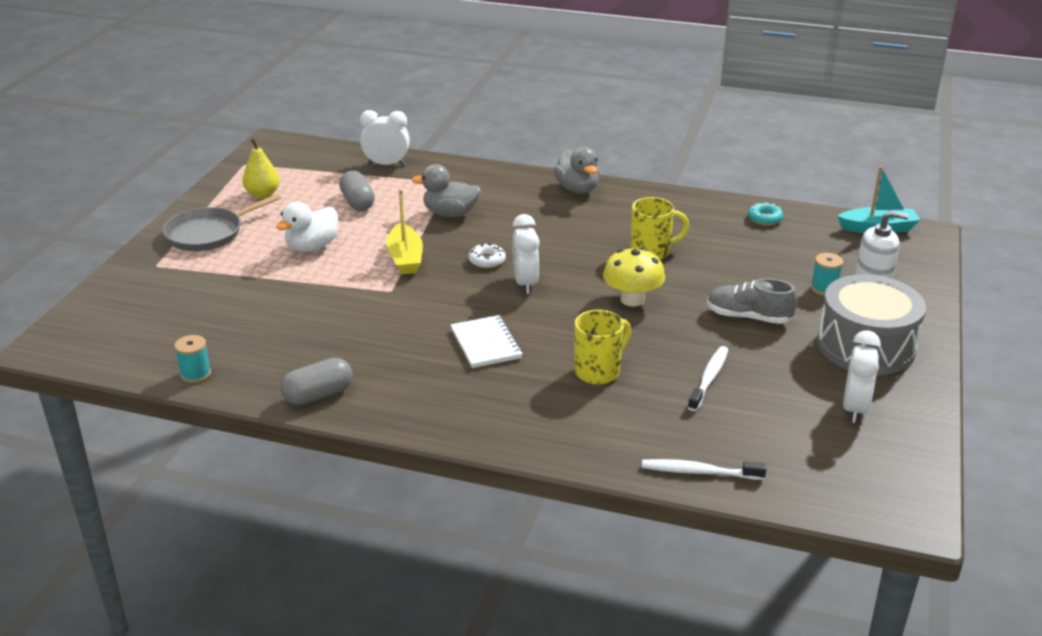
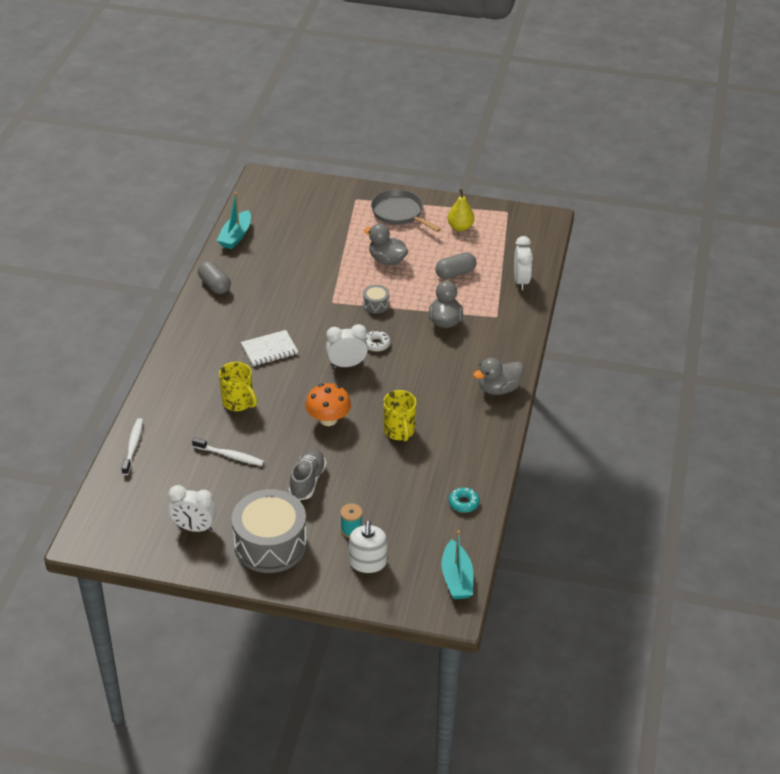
camera: 85 degrees right, 10 degrees up
(195, 374) = (235, 236): turquoise spool -> turquoise boat
(312, 247) = (387, 260): white duck -> grey duck
(405, 258) = (376, 304): yellow boat -> grey drum
(632, 299) = (328, 419): yellow mushroom -> orange mushroom

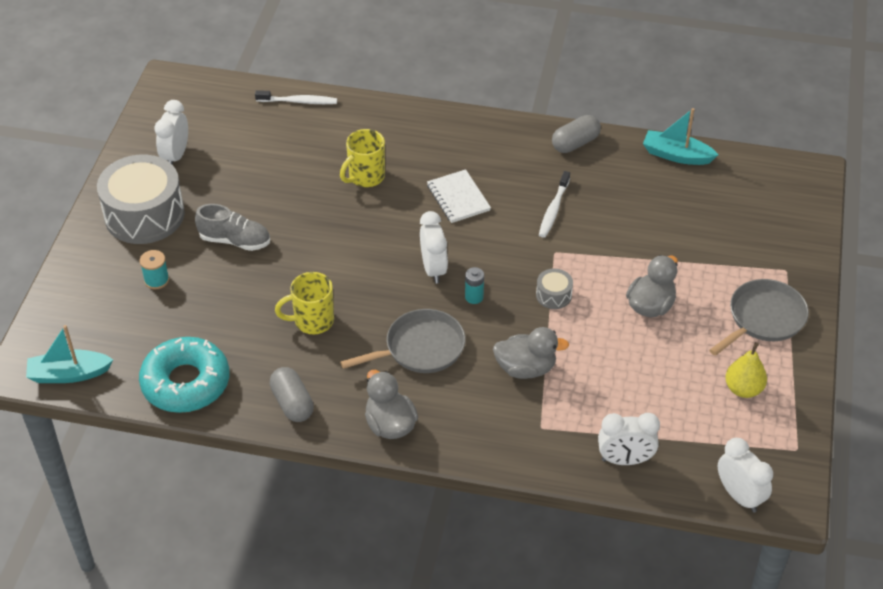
camera: 90 degrees right, 5 degrees up
(230, 456) = (280, 175): white toothbrush -> white toothbrush (553, 209)
(328, 419) = (335, 255): orange mushroom -> none
(368, 562) = (106, 295): white soap dispenser -> none
(376, 344) = (474, 297): white donut -> turquoise battery
(426, 372) = (421, 348): none -> grey pan
(455, 273) = (632, 381): grey capsule -> grey capsule (292, 403)
(463, 503) = (186, 383): turquoise donut -> turquoise donut, size x2.35
(544, 237) = (739, 496): none -> white clock

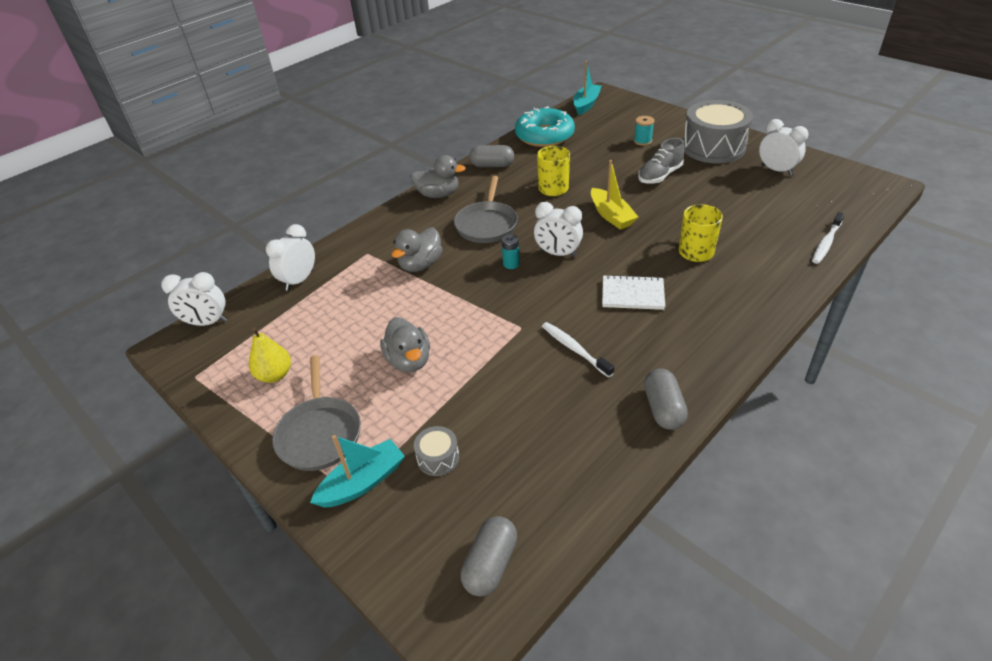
camera: 125 degrees right, 5 degrees down
(340, 253) = (611, 216): none -> yellow boat
(553, 295) = (474, 307): grey drum -> grey drum (438, 458)
(676, 155) = (589, 493): turquoise boat -> turquoise boat (363, 482)
(764, 179) = (490, 564): none -> grey capsule

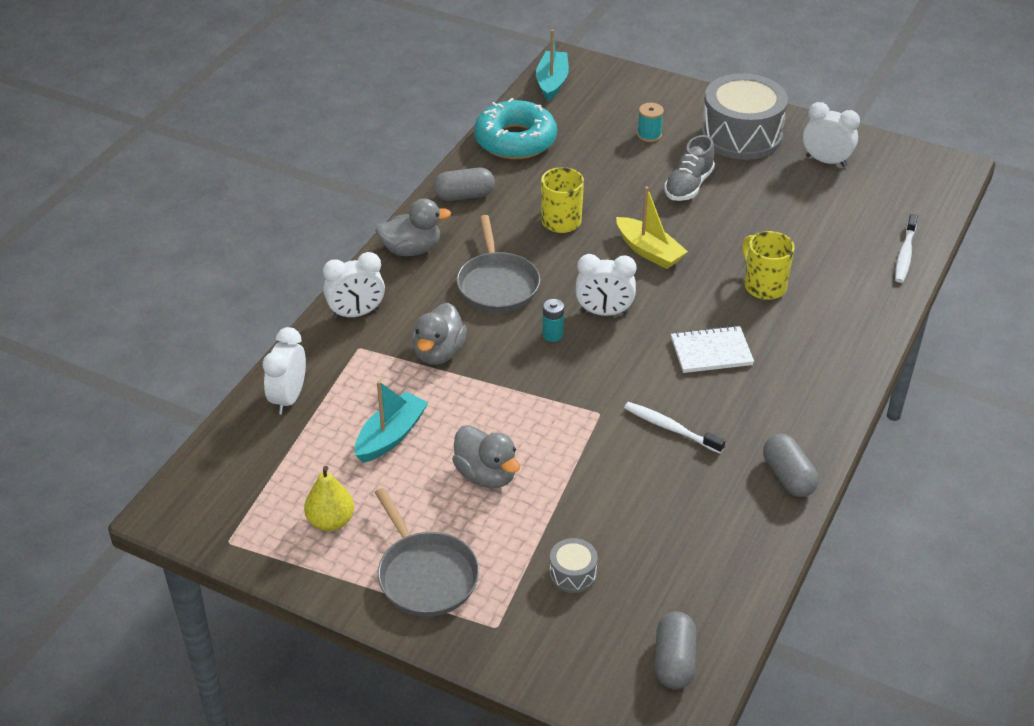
camera: 20 degrees left, 0 degrees up
(207, 323) = (198, 473): white clock -> white clock (356, 313)
(363, 482) = (503, 615): turquoise boat -> turquoise boat (391, 436)

